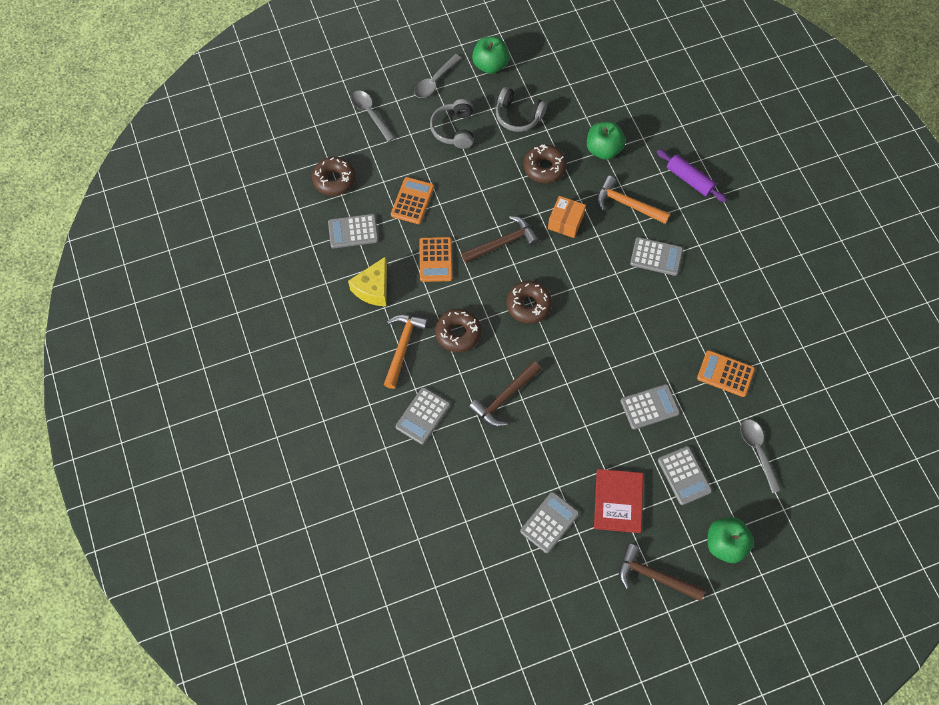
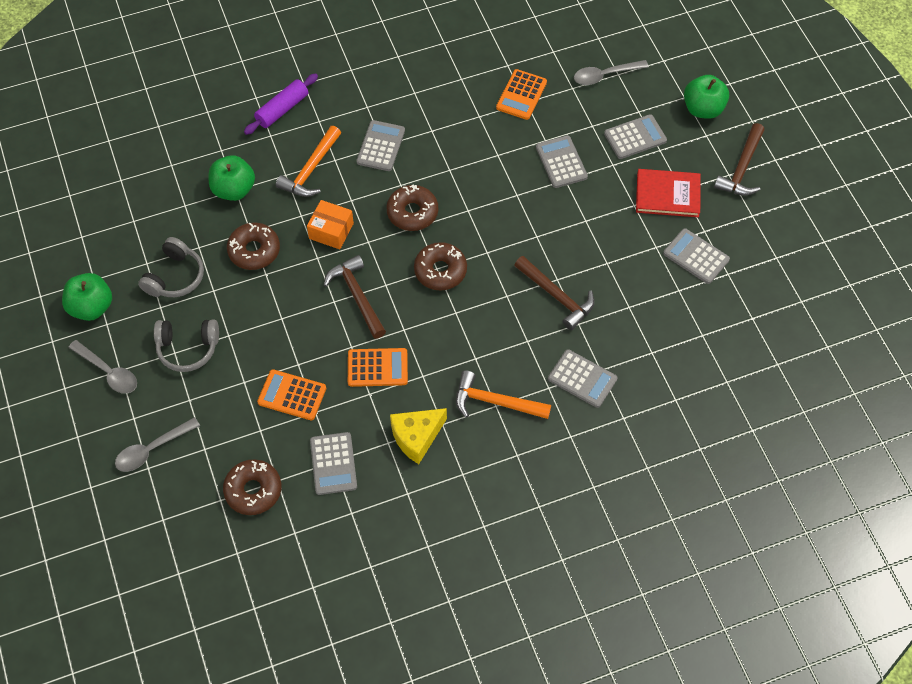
camera: 90 degrees left, 5 degrees down
(373, 289) = (416, 437): yellow cheese -> yellow cheese turned 120 degrees clockwise
(458, 333) = (477, 343): brown donut -> brown donut (412, 212)

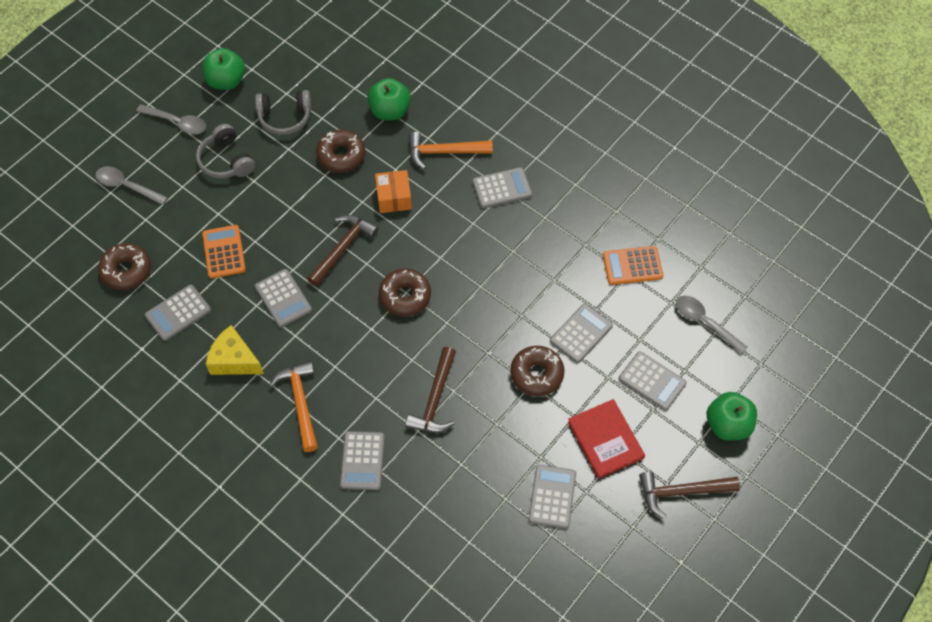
camera: 60 degrees right, 0 degrees up
(108, 372) = (177, 122): grey spoon -> grey spoon turned 75 degrees counterclockwise
(282, 109) = (490, 101): purple rolling pin -> none
(377, 368) = (283, 298): orange calculator -> grey calculator
(412, 212) = (450, 246): brown donut -> brown donut (536, 374)

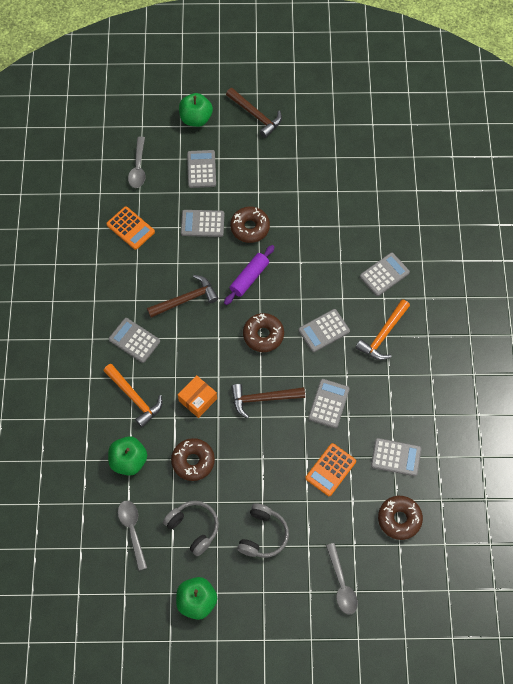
camera: 130 degrees left, 5 degrees up
(177, 122) = (262, 601): grey spoon -> grey spoon (132, 530)
(234, 360) = (393, 395): yellow cheese -> none
(435, 399) = (314, 267): brown hammer -> brown hammer (186, 299)
(478, 330) = (249, 278): none -> purple rolling pin
(552, 497) = (315, 170): grey calculator -> grey calculator (324, 330)
(605, 440) = (258, 168): red book -> none

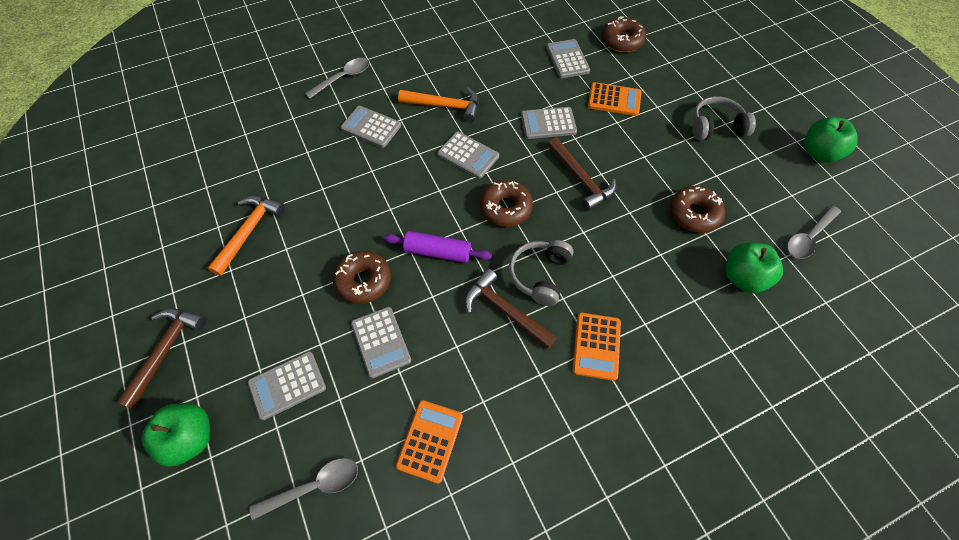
camera: 115 degrees left, 5 degrees down
(134, 340) = (596, 346): grey calculator -> orange calculator
(134, 398) = (668, 308): orange hammer -> orange hammer (249, 231)
(194, 528) = (758, 184): grey headphones -> grey headphones (540, 275)
(198, 400) = (624, 240): orange box -> none
(341, 584) = (708, 59): grey spoon -> grey spoon (343, 78)

